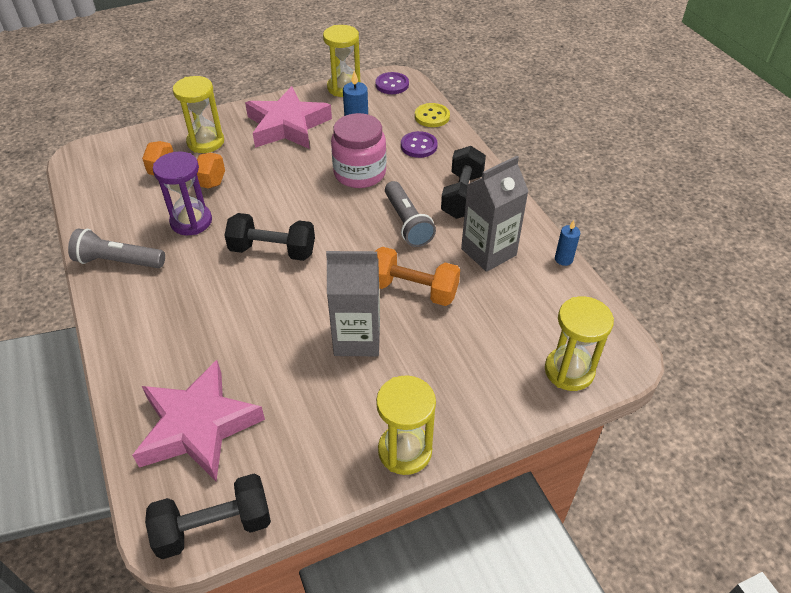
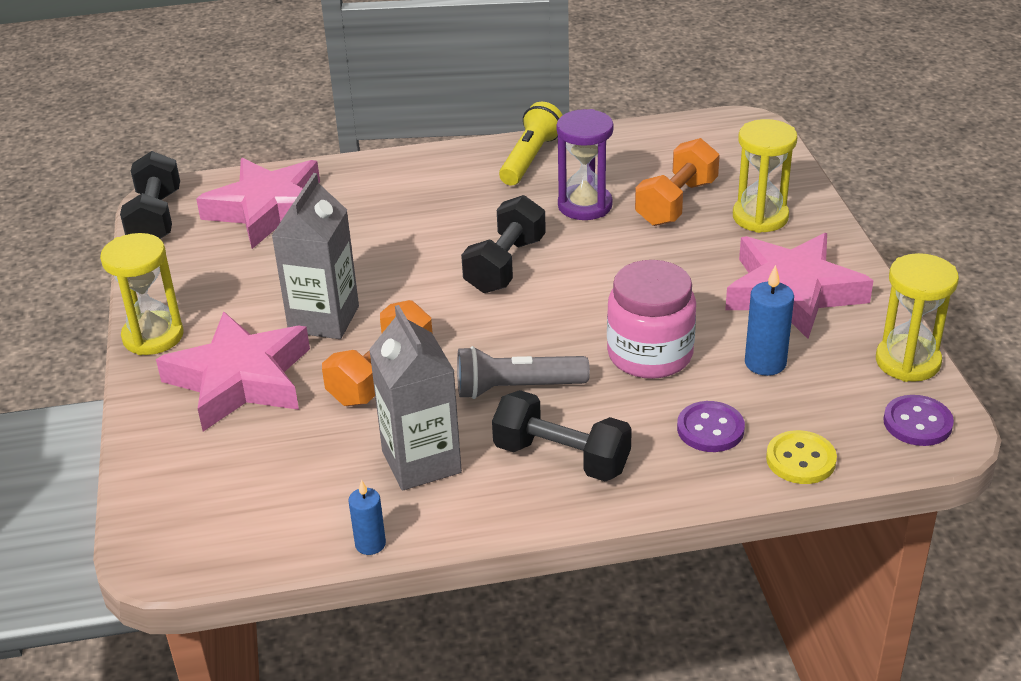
camera: 105 degrees right, 10 degrees down
(118, 261) = (530, 158): grey flashlight -> yellow flashlight
(442, 369) = (240, 380): none -> pink star
(569, 371) = (171, 492): yellow hourglass -> none

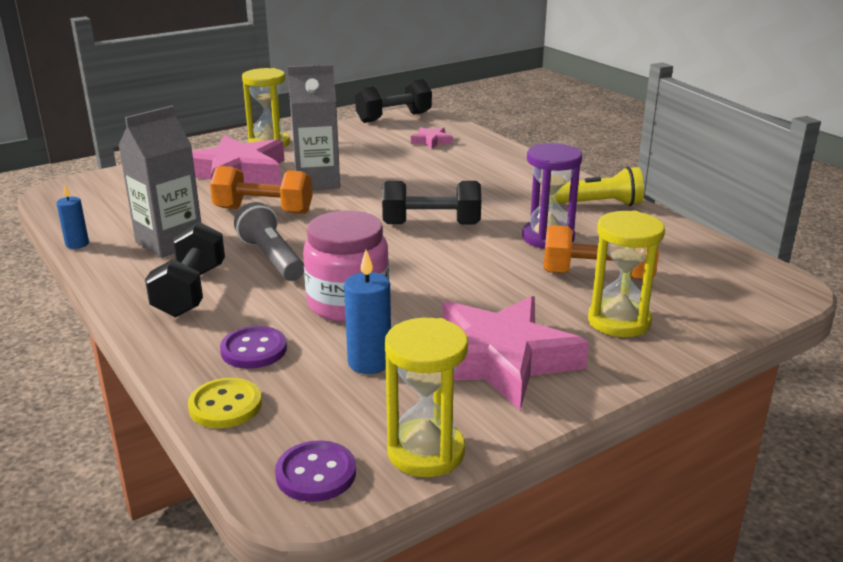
camera: 65 degrees right, 10 degrees down
(269, 210) = (431, 141): pink star -> pink star, size x0.43

